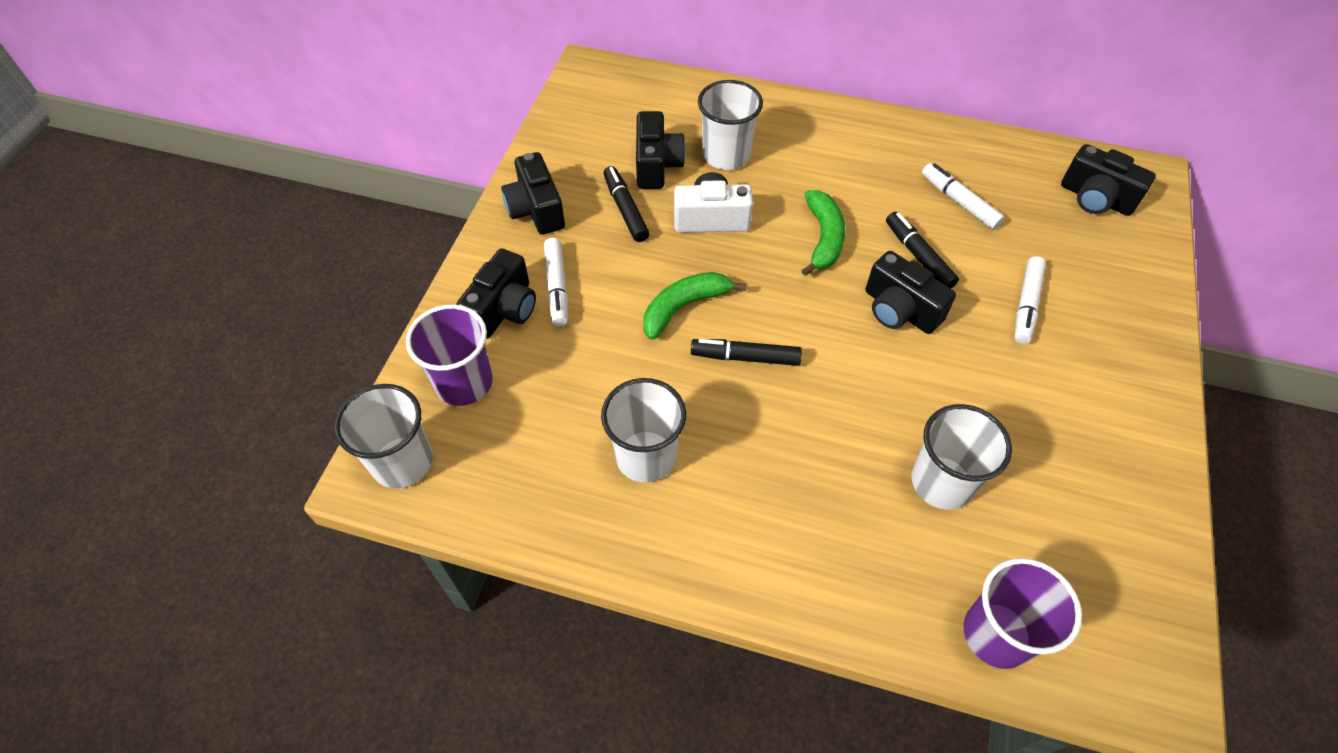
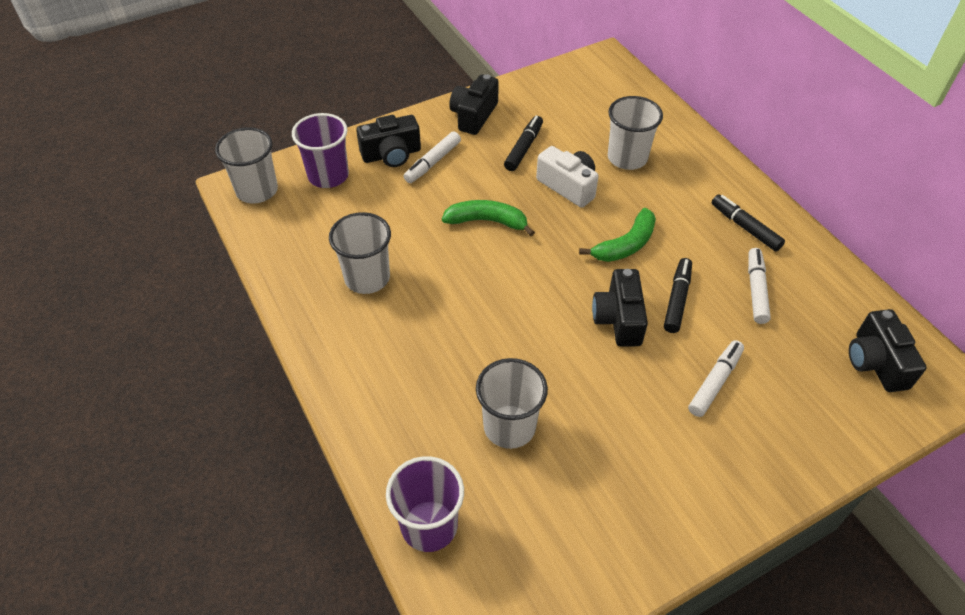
camera: 45 degrees right, 5 degrees down
(657, 165) = (575, 136): black camera -> none
(746, 357) = (486, 272): black marker -> black marker (745, 228)
(1026, 305) = (714, 382): white marker -> white marker turned 150 degrees clockwise

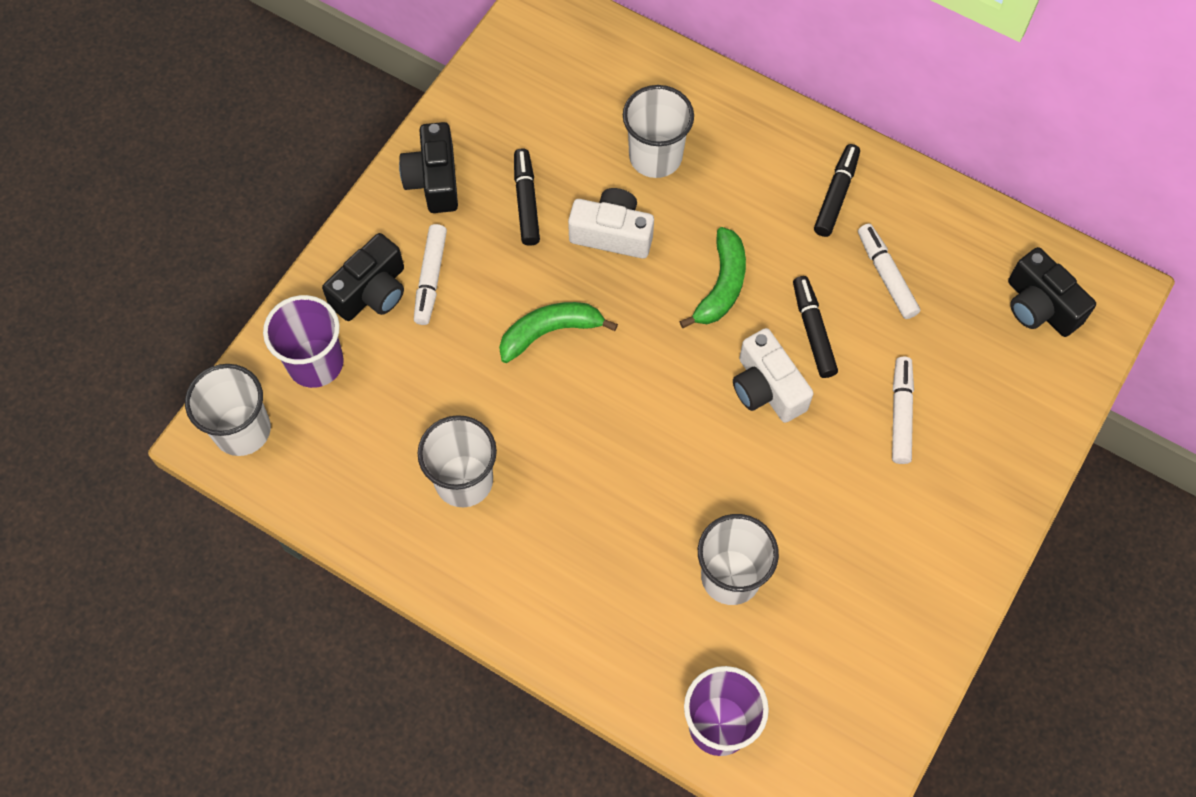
camera: 30 degrees left, 15 degrees up
(618, 319) = (767, 388): black camera -> white camera
(745, 228) = (836, 195): black marker -> black marker turned 90 degrees clockwise

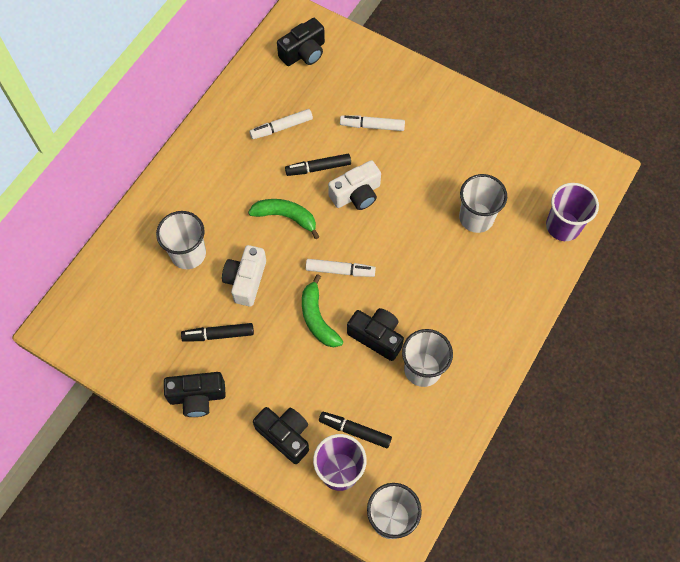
camera: 90 degrees left, 0 degrees up
(431, 278) = (275, 396): white marker -> white marker (340, 270)
(518, 415) = (376, 336): none -> black camera
(836, 195) = (224, 151): black marker -> black marker (355, 431)

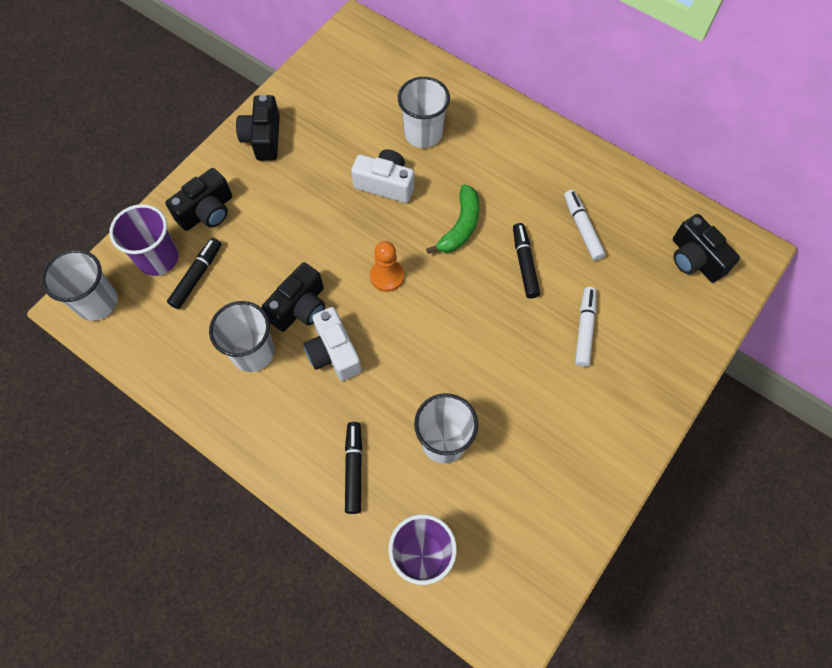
camera: 95 degrees right, 0 degrees up
(219, 335) = (326, 158): black marker -> black marker (354, 469)
(317, 318) = (331, 250): green banana -> none
(340, 270) = (387, 276): white marker -> orange pawn
(356, 194) = (486, 302): white camera -> white camera (333, 353)

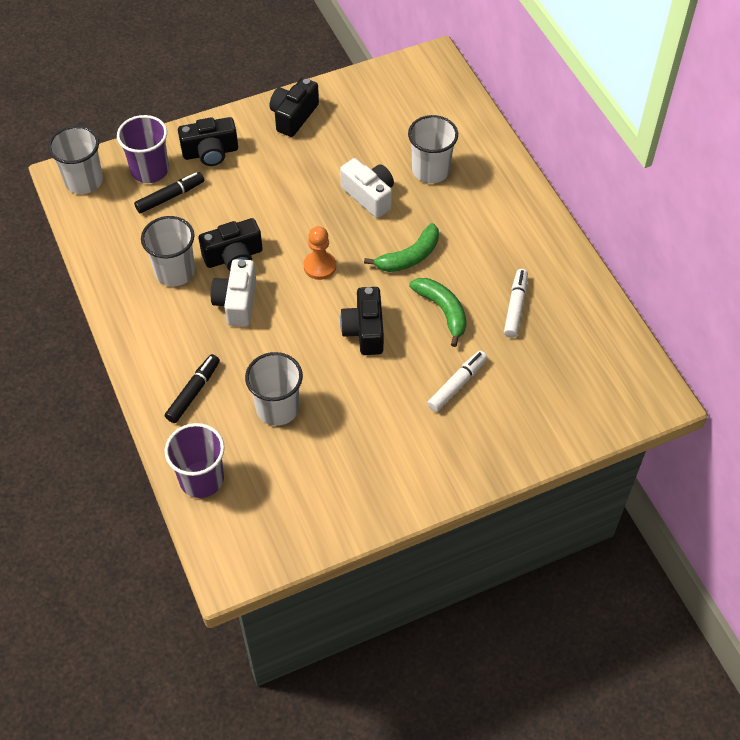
camera: 30 degrees right, 10 degrees down
(524, 264) = (443, 311): black marker -> green banana
(695, 259) = (600, 378): black camera -> black camera (364, 330)

